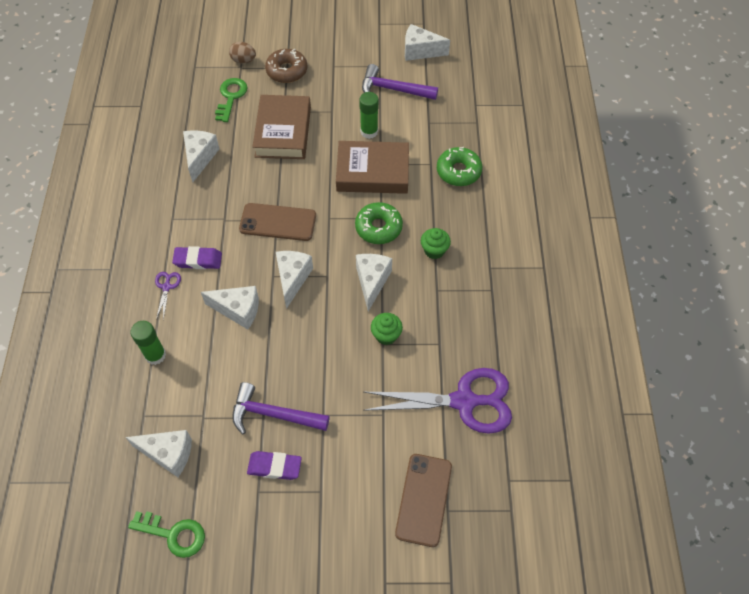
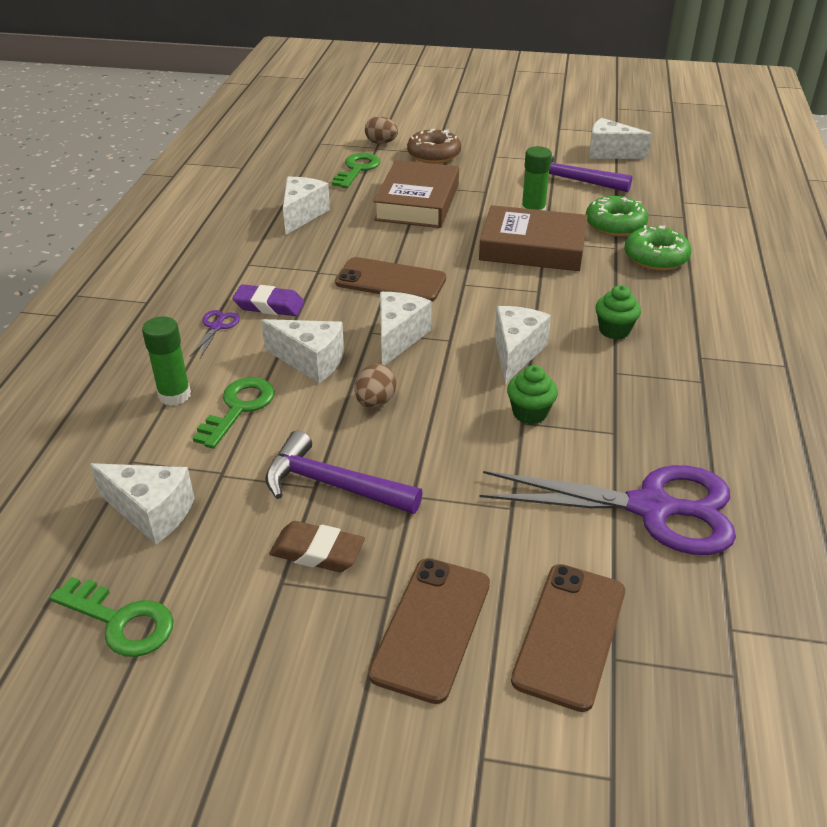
camera: 10 degrees right, 20 degrees down
(200, 360) = (239, 408): none -> green key
(274, 467) = (317, 552): purple eraser -> brown eraser
(287, 341) = (375, 402): none -> brown egg
(348, 508) = (431, 628): none -> brown phone
(378, 227) = (534, 299): green donut -> green donut (615, 225)

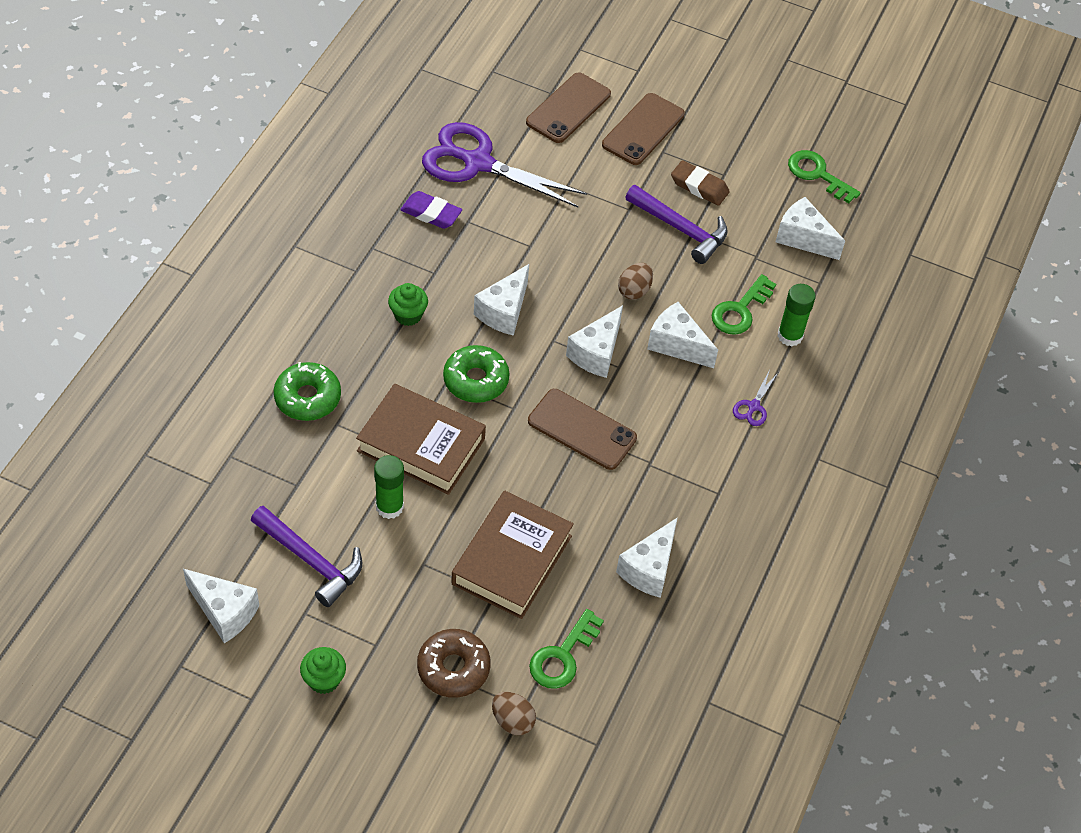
camera: 170 degrees left, 15 degrees up
(269, 305) = (703, 423): purple eraser -> purple eraser (431, 213)
(530, 413) = (521, 251): green cupcake -> green cupcake (324, 680)
(615, 225) = (314, 460): green donut -> green donut (476, 380)

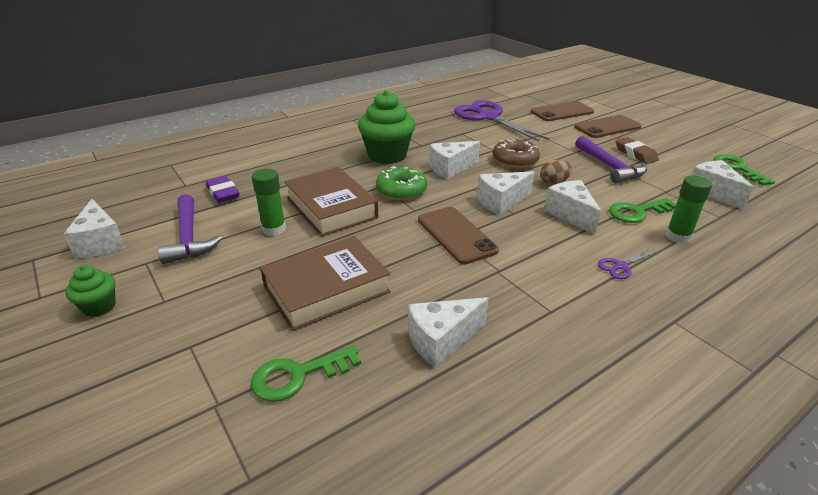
camera: 35 degrees right, 20 degrees down
(307, 398) = (287, 169): green donut -> none
(408, 315) = (387, 155): green cupcake -> green cupcake, size x1.99
(431, 213) = (442, 126): purple eraser -> purple eraser (223, 193)
(453, 668) = (198, 342): brown donut -> brown donut (515, 160)
(512, 721) = (195, 410): brown egg -> none

